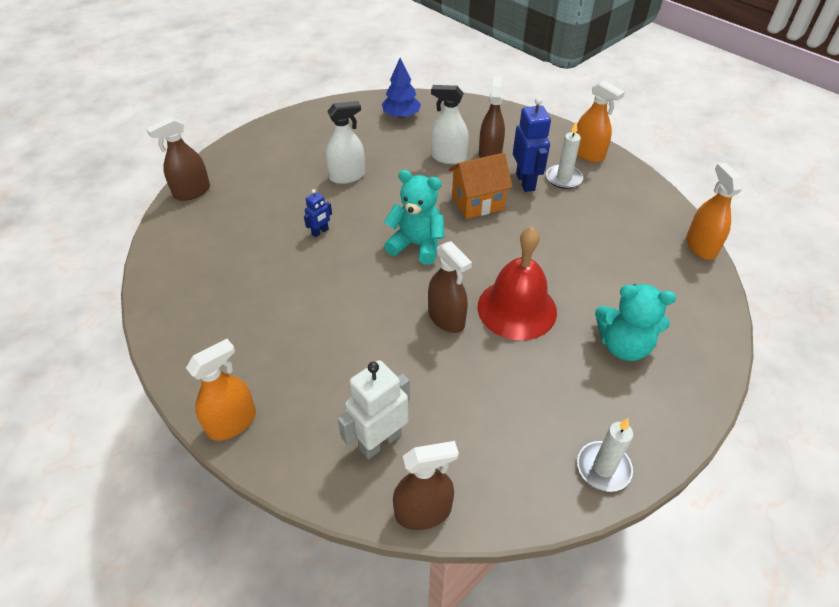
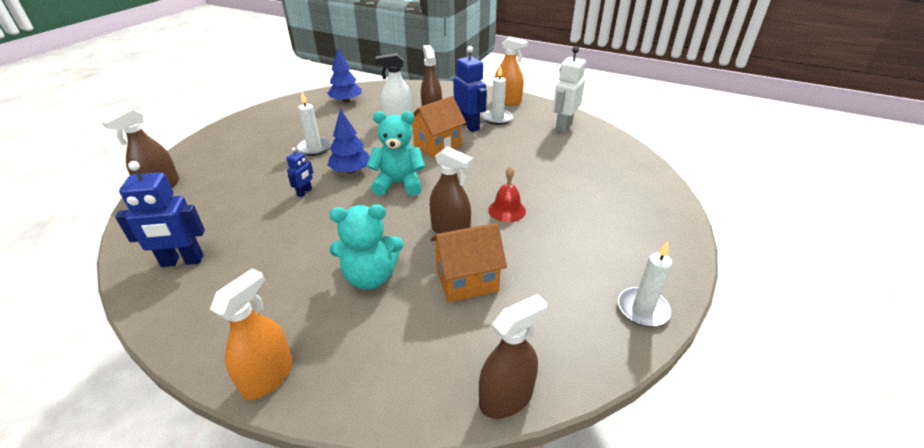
camera: 20 degrees left, 10 degrees down
(192, 284) = (182, 261): none -> blue robot
(347, 176) = (314, 148): white spray bottle -> white candle
(374, 215) = (351, 171): none -> blue tree
(380, 441) = (434, 347): white robot -> white robot (563, 126)
(439, 381) = (467, 281): none -> orange house
(517, 309) = (507, 210): red bell -> red bell, size x0.53
(623, 345) = (605, 216): turquoise teddy bear -> turquoise teddy bear (370, 277)
(700, 246) = (620, 141): orange spray bottle -> none

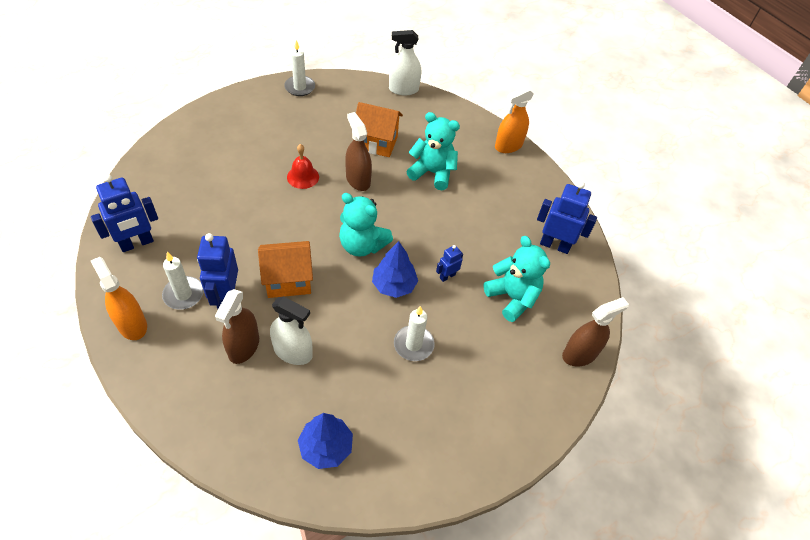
camera: 155 degrees left, 15 degrees up
(232, 200) = (512, 297): none -> turquoise teddy bear
(506, 398) = (403, 89): brown spray bottle -> white spray bottle
(563, 126) = (137, 243): white robot -> blue robot

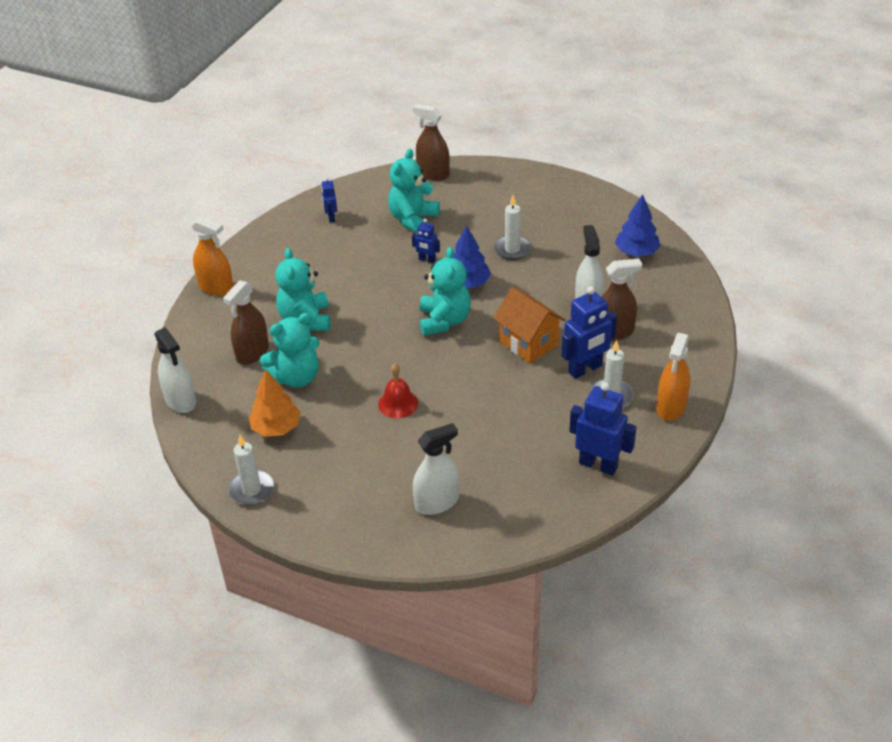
camera: 115 degrees left, 10 degrees down
(203, 151) = (437, 502): none -> white spray bottle
(339, 116) = (276, 428): none -> orange tree
(358, 180) = (364, 363): brown spray bottle -> brown spray bottle (252, 353)
(376, 143) = (296, 377): orange house -> turquoise teddy bear
(554, 245) = (331, 217): blue robot -> blue robot, size x0.53

